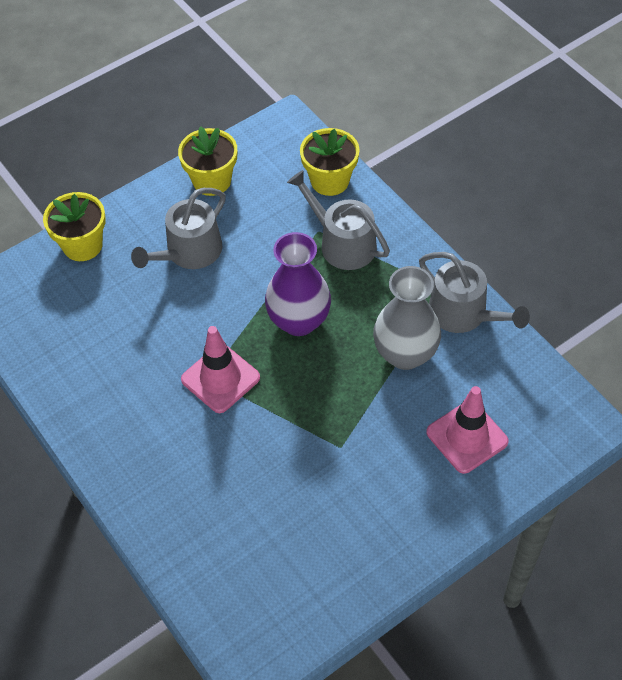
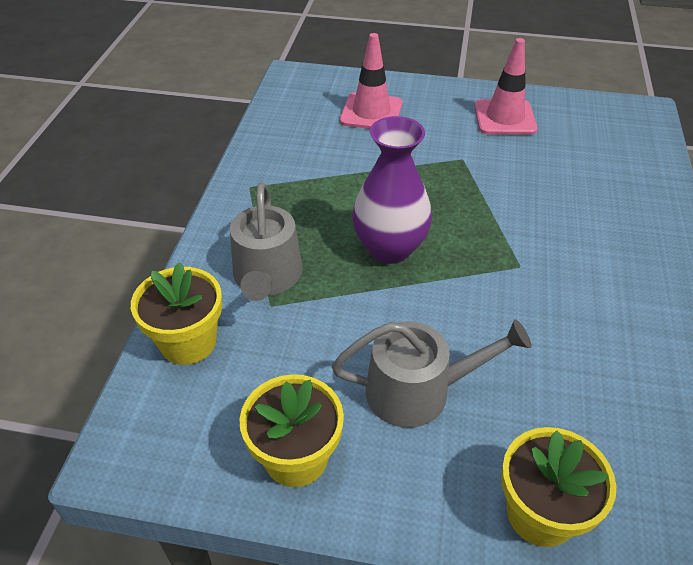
camera: 135 degrees left, 10 degrees down
(220, 378) = (509, 257): pink traffic cone -> pink traffic cone (504, 118)
(405, 354) = (341, 172): grey vase -> none
(463, 313) = (263, 165): grey watering can -> none

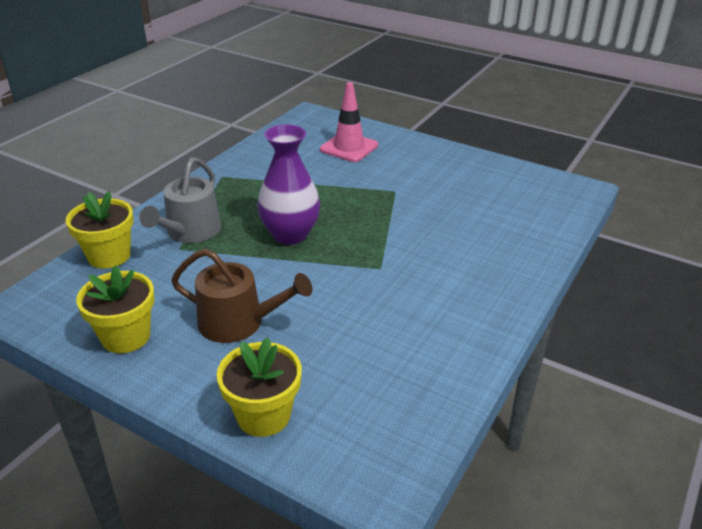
camera: 20 degrees right, 10 degrees down
(418, 391) = (238, 322): grey watering can -> brown watering can
(504, 118) = (453, 171): pink traffic cone -> none

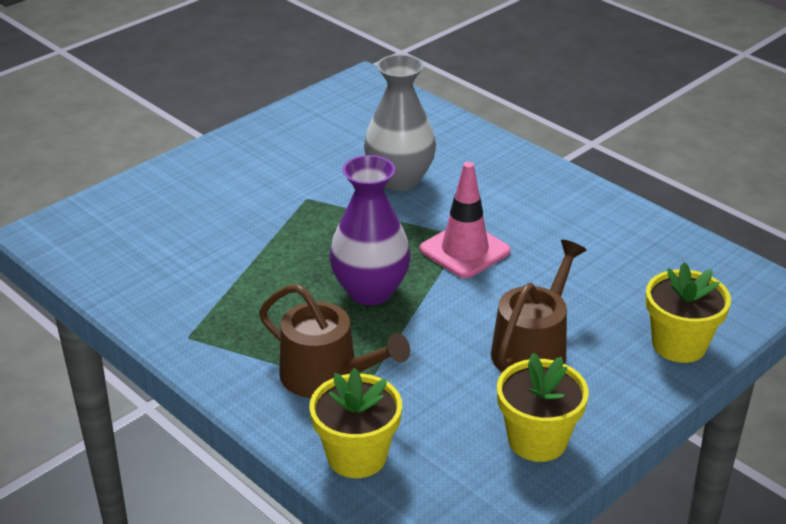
camera: 75 degrees left, 0 degrees up
(190, 231) = (327, 376): grey watering can -> brown watering can
(349, 147) = (173, 214): pink traffic cone -> pink traffic cone (464, 250)
(444, 226) = (399, 180): none -> grey vase

